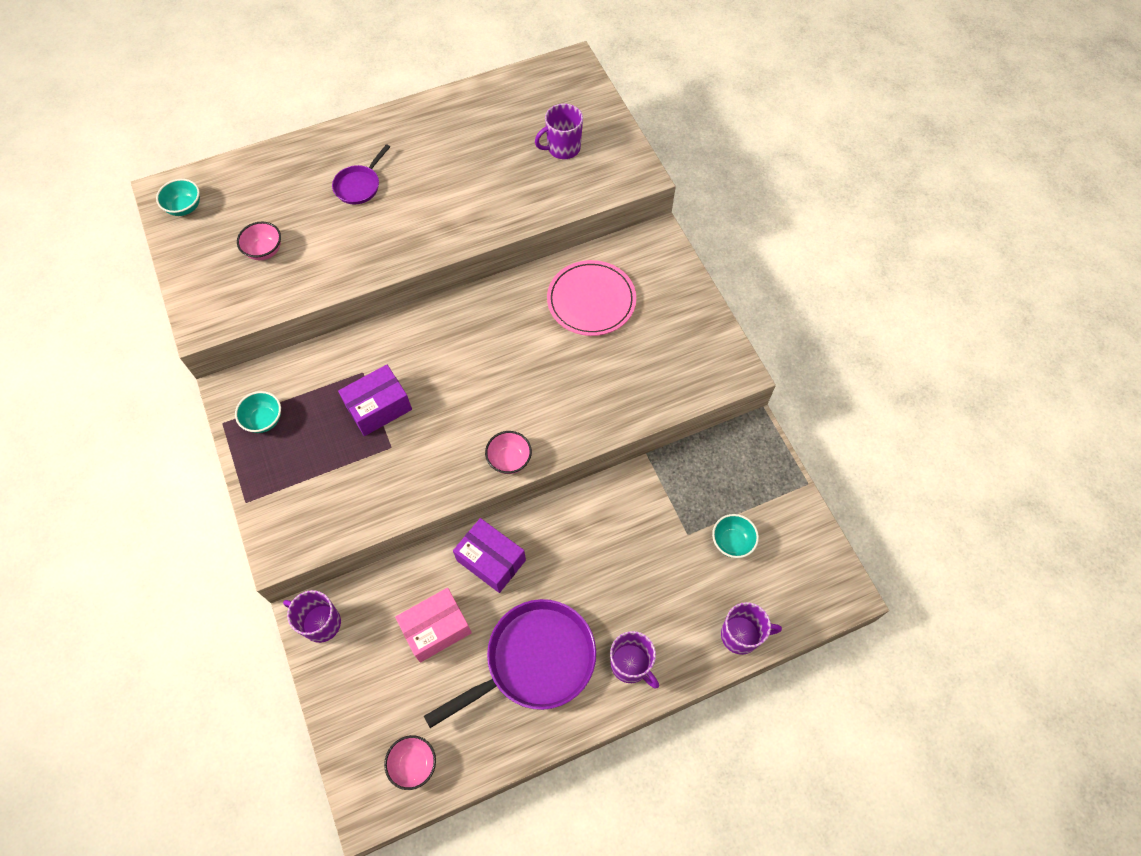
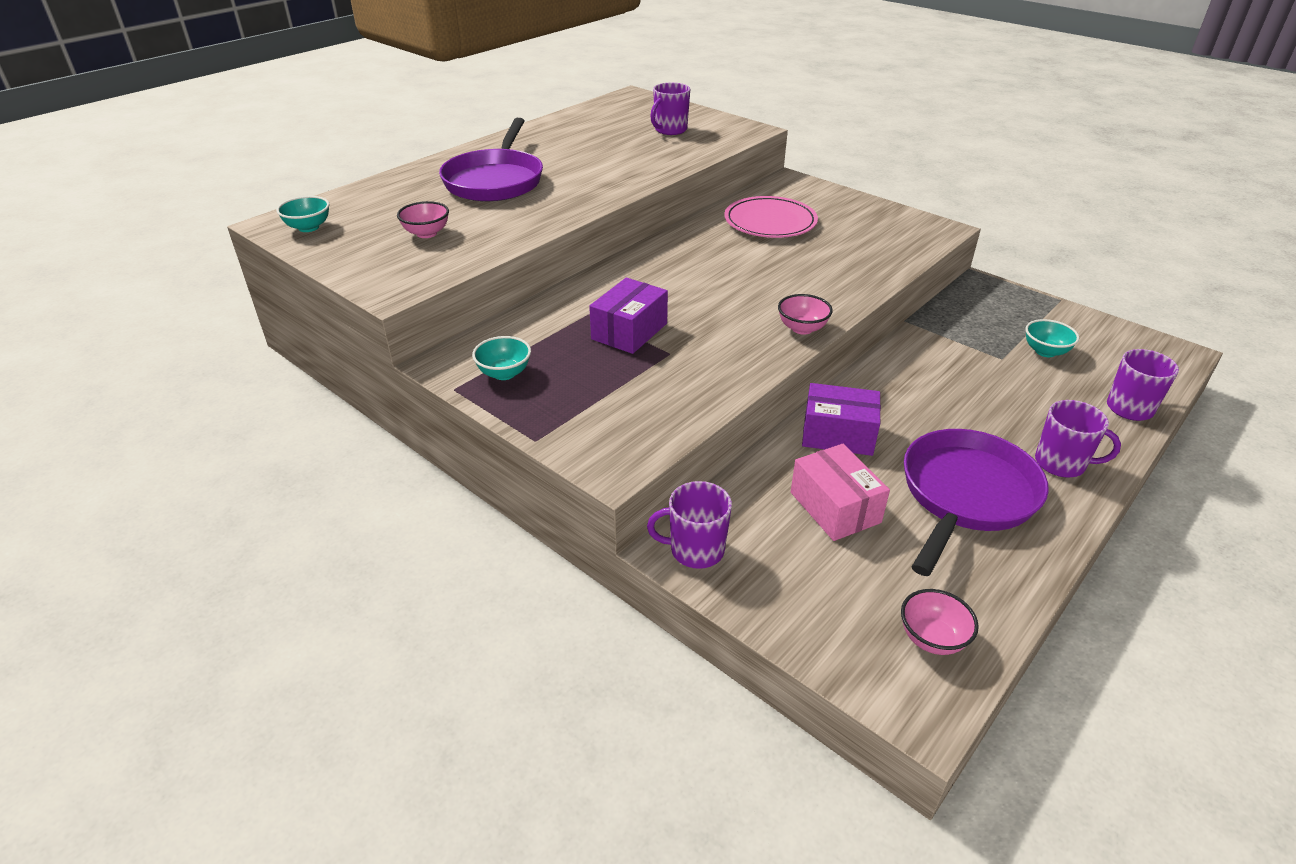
camera: 25 degrees left, 25 degrees down
(359, 186) = (495, 181): purple pan -> purple pan, size x2.00
(436, 629) = (835, 507): pink box -> pink box turned 60 degrees counterclockwise

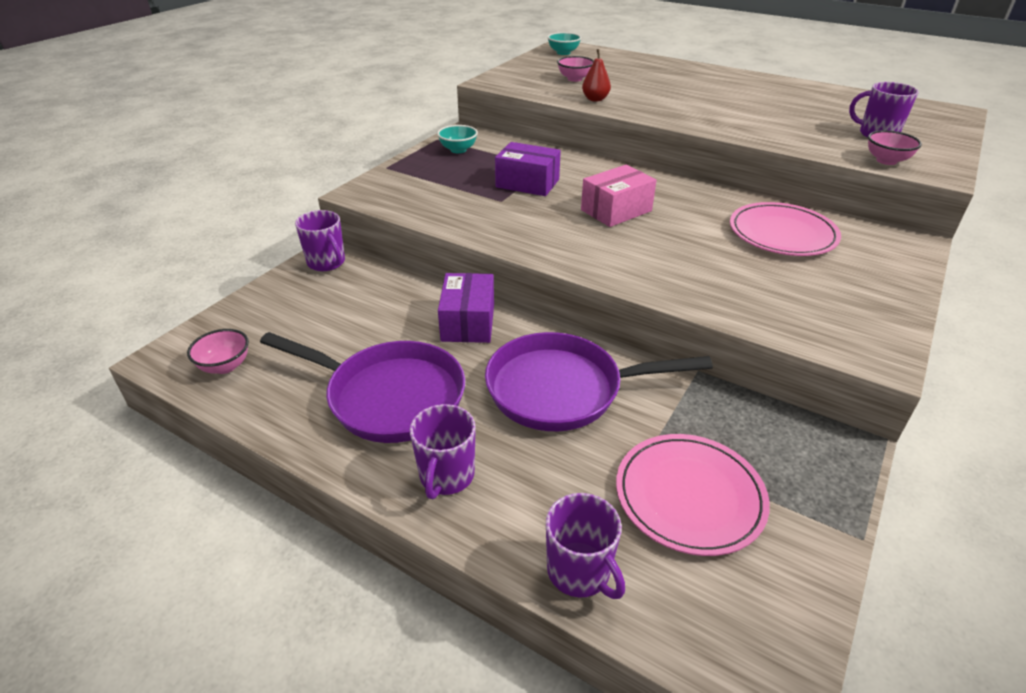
camera: 80 degrees right, 0 degrees up
(495, 181) = (679, 85): purple pan -> purple pan (562, 389)
(510, 231) = (595, 99): none -> red pear
(695, 550) = (327, 263): purple mug -> purple mug turned 150 degrees clockwise
(802, 328) = (564, 257): pink bowl -> pink bowl (886, 161)
(835, 507) = (371, 321): pink box -> pink box (616, 210)
(1045, 351) = (689, 496): turquoise bowl -> pink plate

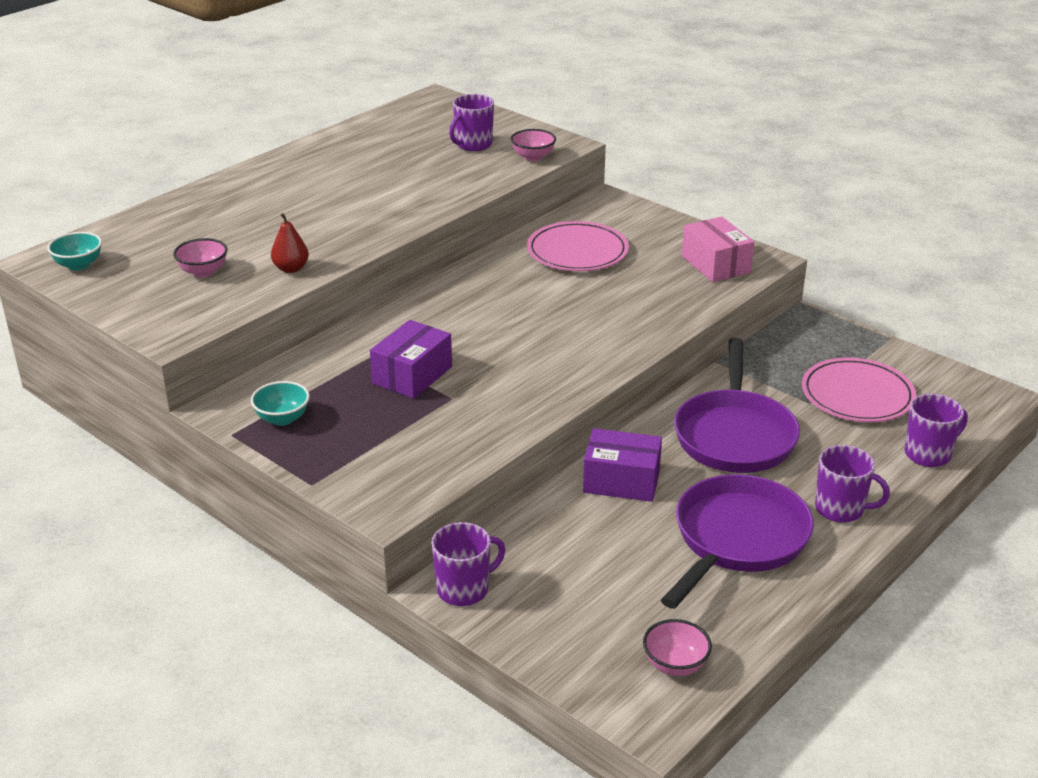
camera: 80 degrees left, 5 degrees down
(616, 210) = (502, 328): pink box -> pink box (716, 264)

